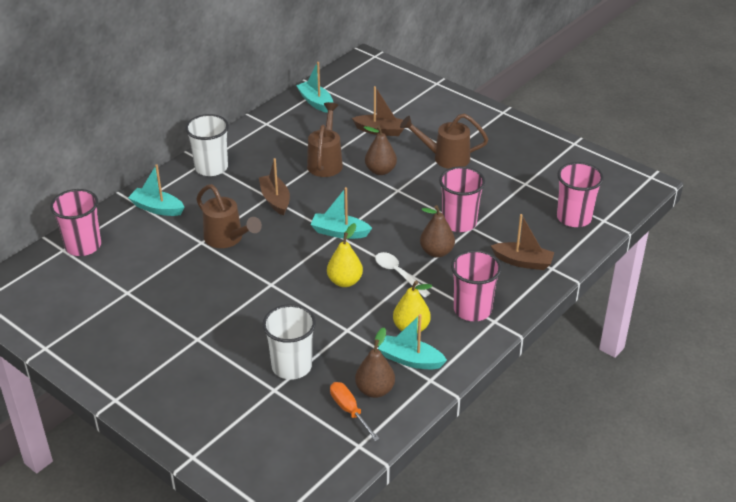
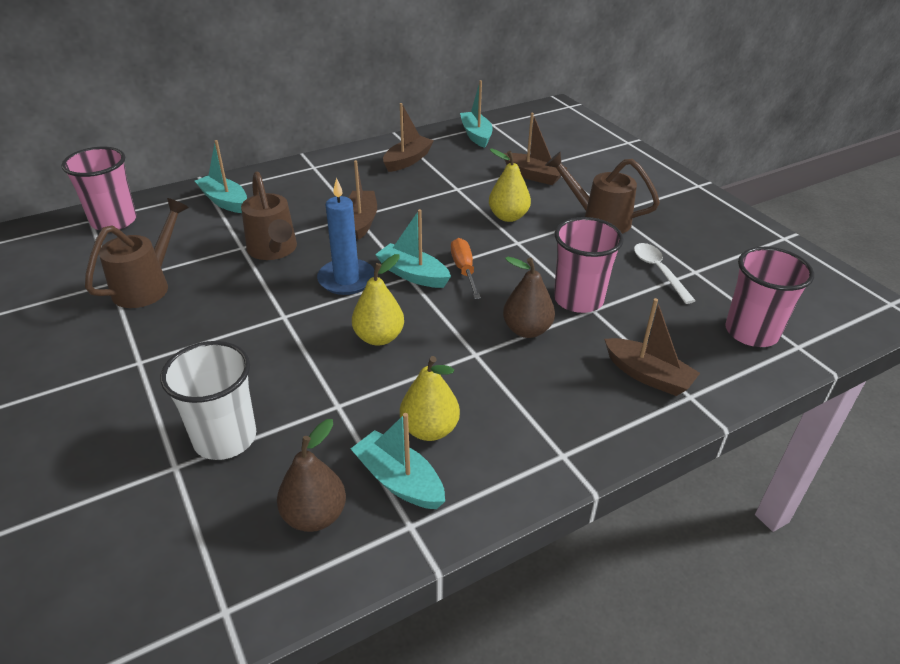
camera: 20 degrees right, 0 degrees up
(211, 168) = (316, 174): white cup -> none
(276, 138) = (407, 160): none -> brown boat
(296, 247) = (346, 279): none -> blue candle
(326, 162) = (448, 194): brown watering can -> brown watering can (147, 285)
(349, 410) = (254, 539): orange screwdriver -> orange screwdriver (464, 270)
(380, 171) = (508, 216): brown pear -> yellow pear
(398, 274) = (457, 346): white spoon -> white spoon (658, 271)
(472, 309) = (537, 427): pink cup -> none

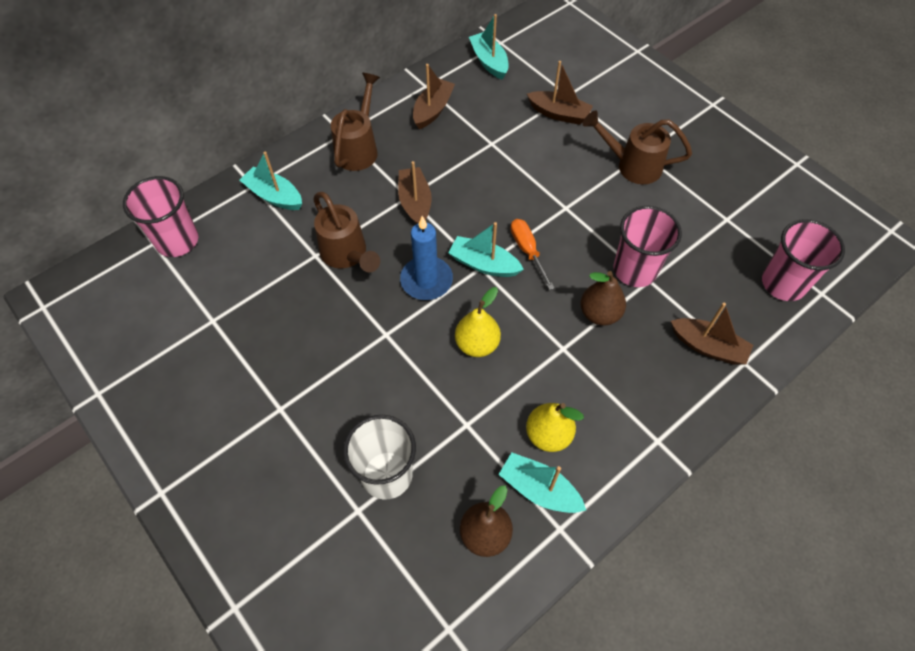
camera: 10 degrees left, 20 degrees up
(147, 285) = (247, 318): brown watering can -> brown watering can (359, 148)
(508, 216) = (549, 175): yellow pear -> none
(658, 271) = (696, 224): white spoon -> none

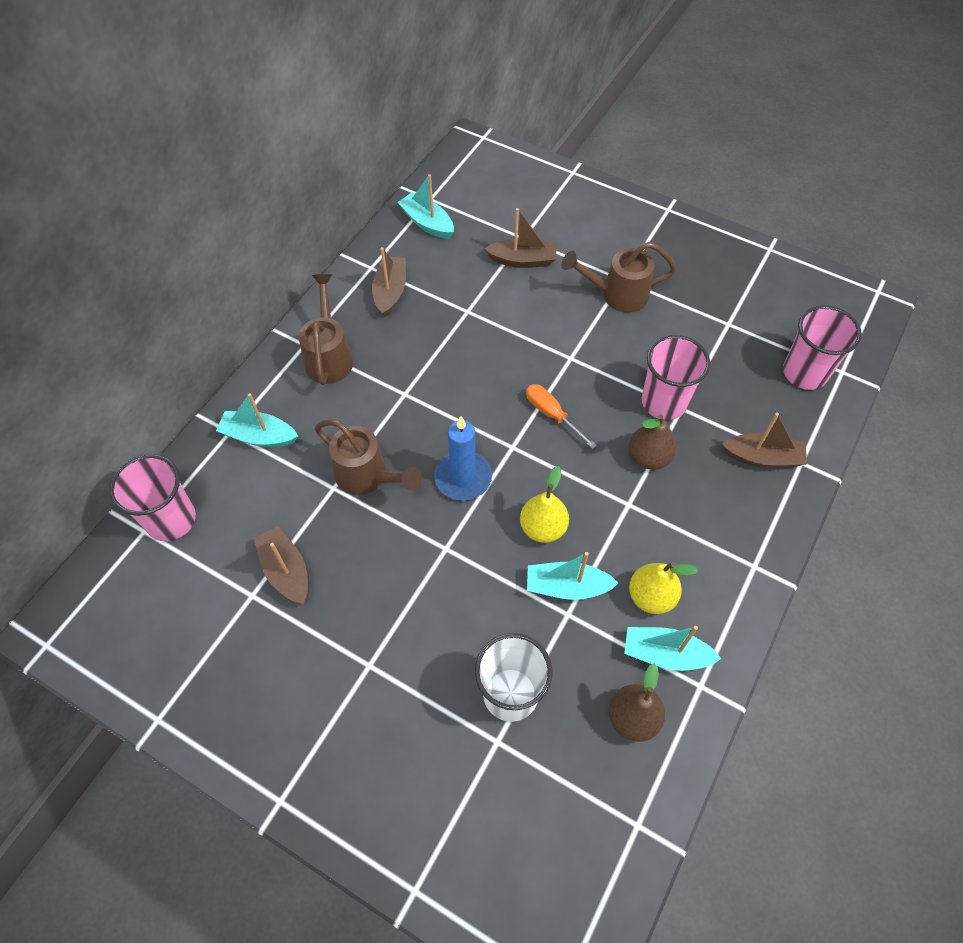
camera: 20 degrees left, 0 degrees up
(415, 202) = (415, 398): brown boat -> brown boat (286, 570)
(484, 264) = (514, 442): turquoise boat -> turquoise boat (567, 587)

